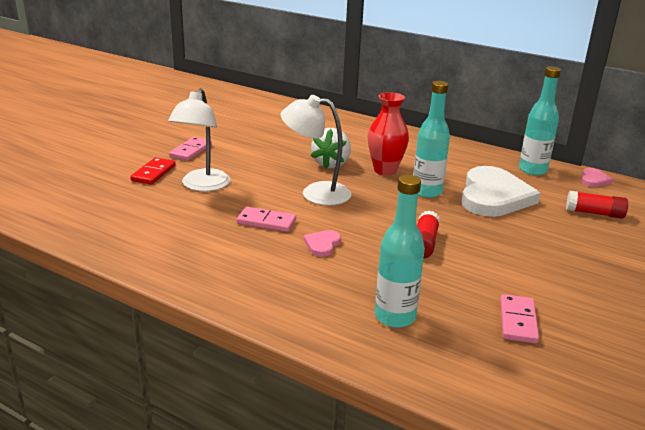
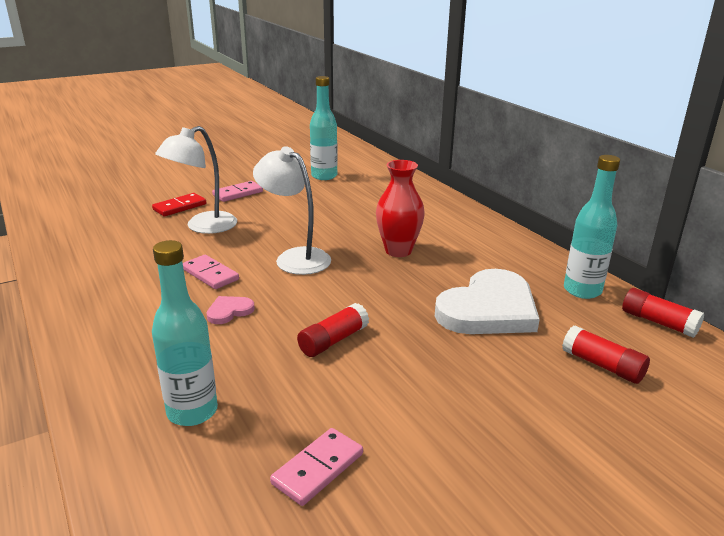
camera: 30 degrees right, 0 degrees up
(331, 164) = (350, 232): white strawberry -> none
(427, 192) = (414, 284): turquoise bottle -> turquoise bottle (324, 176)
(594, 179) = (658, 322): pink heart -> red glue stick

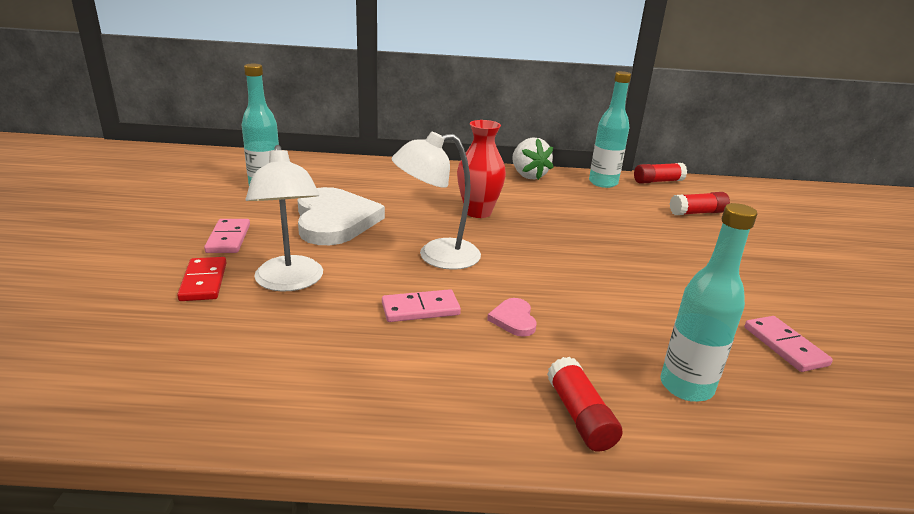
camera: 60 degrees left, 0 degrees up
(333, 341) = (608, 285): red glue stick -> red glue stick (580, 416)
(488, 309) = (604, 216): white heart -> white heart (334, 220)
(524, 250) = (528, 175): none -> white strawberry

